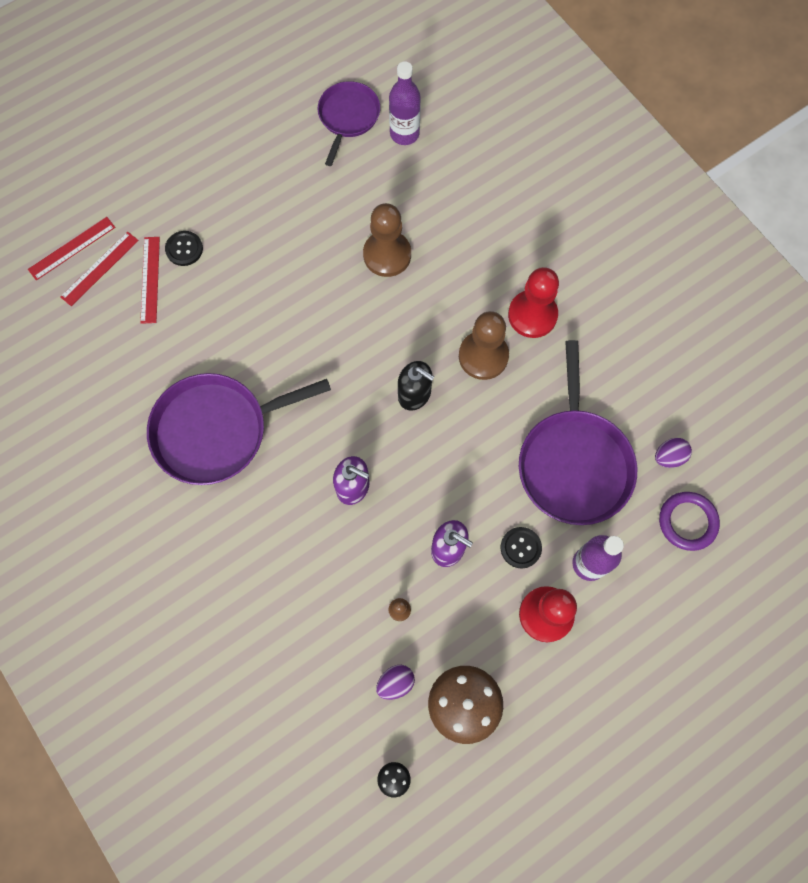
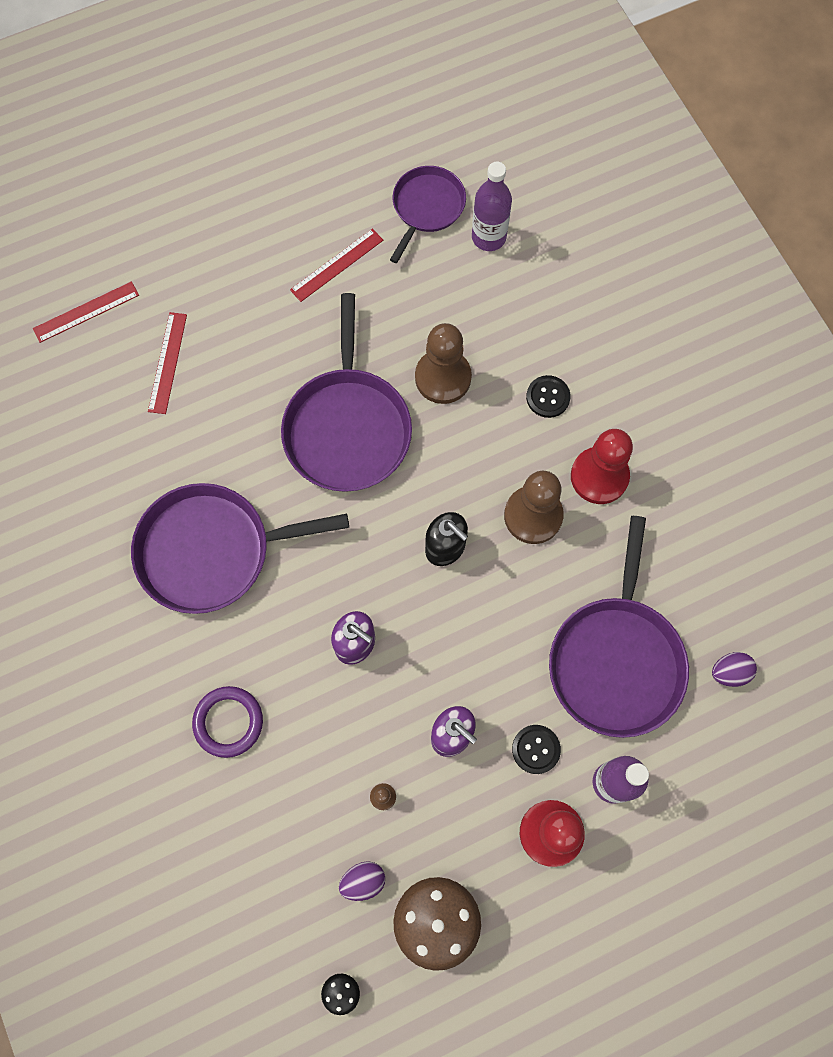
camera: 10 degrees right, 0 degrees up
(99, 268) = (113, 340): red ruler -> red ruler (336, 265)
(184, 249) = (212, 333): black button -> black button (548, 397)
(314, 309) = (347, 427): none -> purple pan
(687, 522) = (737, 753): purple ring -> purple ring (228, 722)

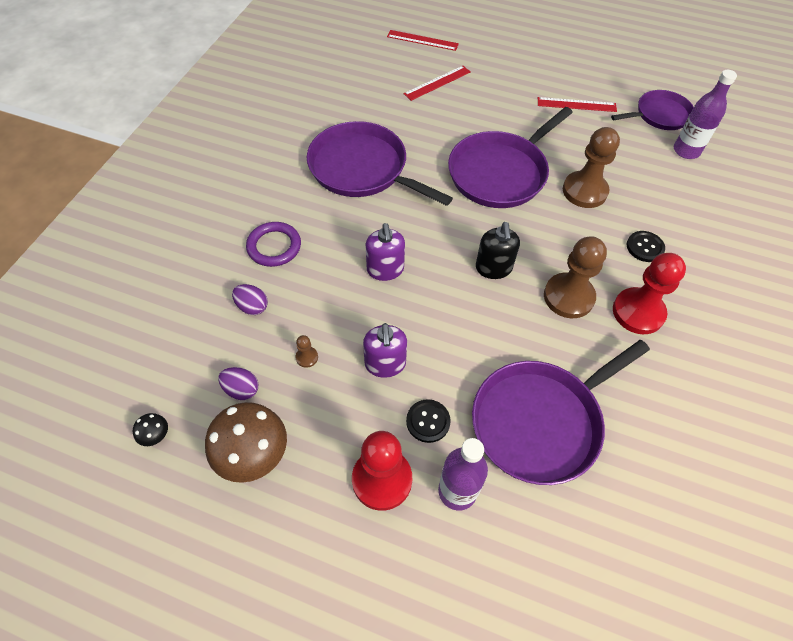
camera: 45 degrees right, 15 degrees down
(729, 672) = (621, 506): purple egg -> purple egg (252, 307)

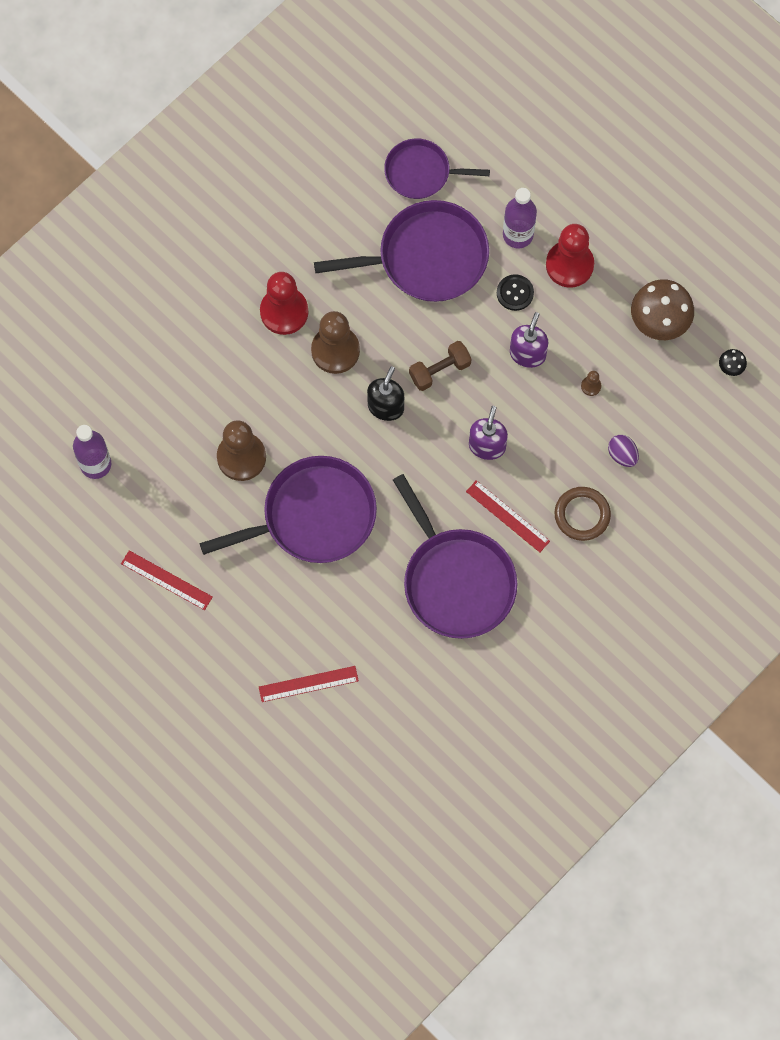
camera: 155 degrees left, 15 degrees up
(241, 389) = (654, 379): purple egg -> none
(274, 246) = (582, 515): purple ring -> brown ring
(422, 40) = (286, 773): red ruler -> red ruler (508, 516)
(463, 316) = (439, 370): none -> brown dumbbell
(645, 247) = (229, 370): black button -> none
(660, 115) = (83, 525): purple pan -> purple pan (421, 172)

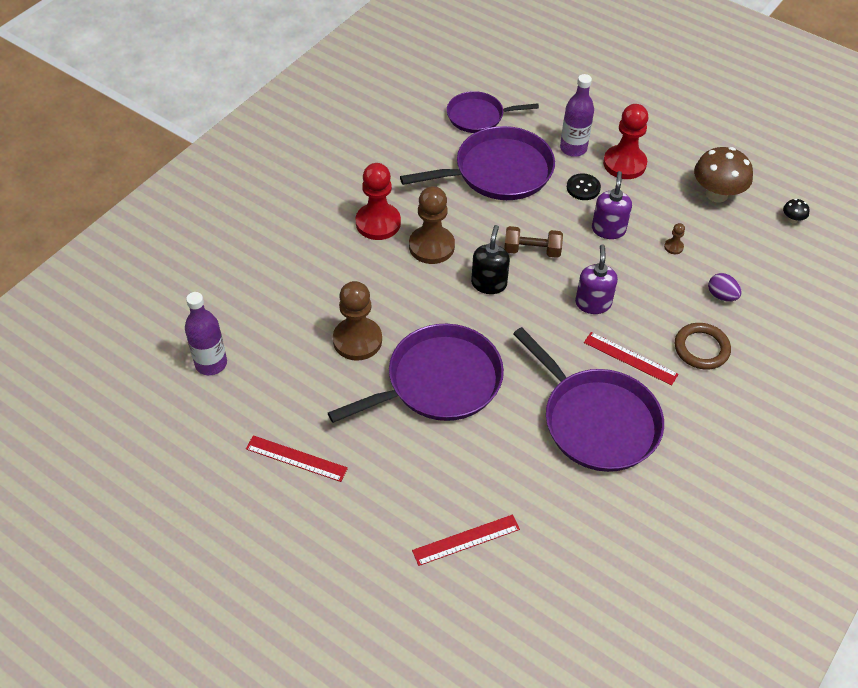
camera: 10 degrees left, 20 degrees down
(439, 370) = (532, 250): brown dumbbell -> brown dumbbell turned 45 degrees clockwise

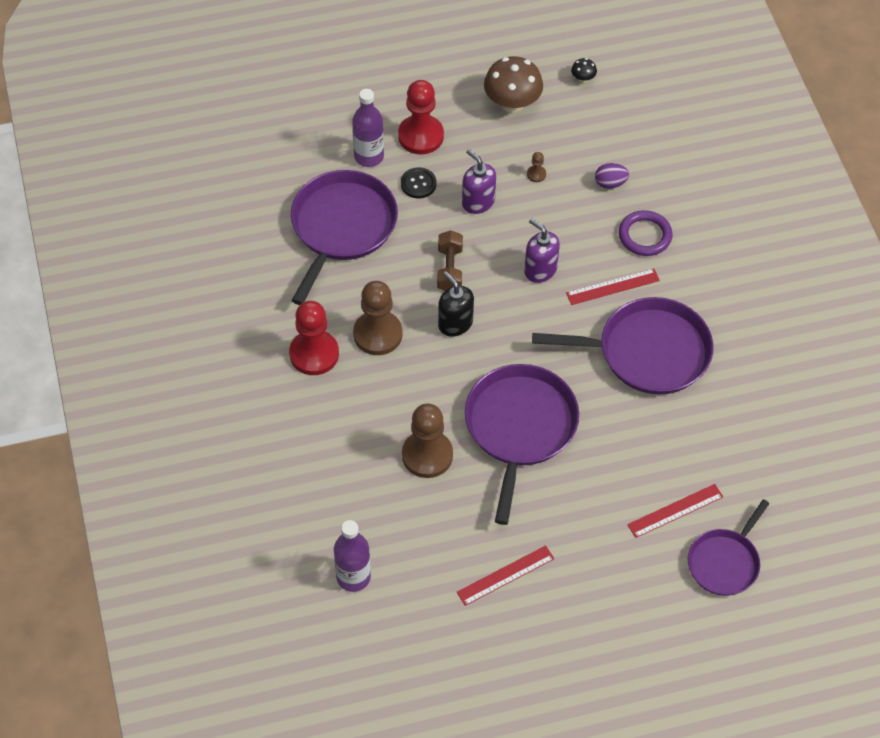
camera: 50 degrees left, 5 degrees up
(466, 540) = (675, 511): red ruler -> red ruler turned 45 degrees clockwise
(478, 116) = (262, 193): purple pan -> purple pan (725, 562)
(532, 250) = (449, 269): brown dumbbell -> brown dumbbell turned 45 degrees counterclockwise
(701, 348) = (645, 235): brown ring -> purple ring

